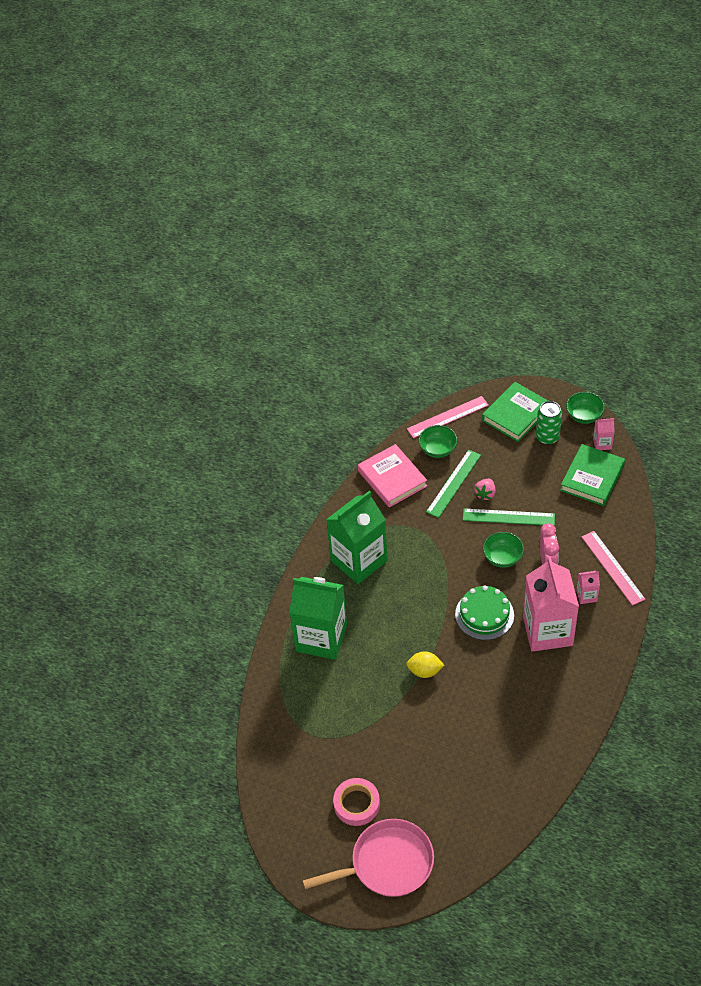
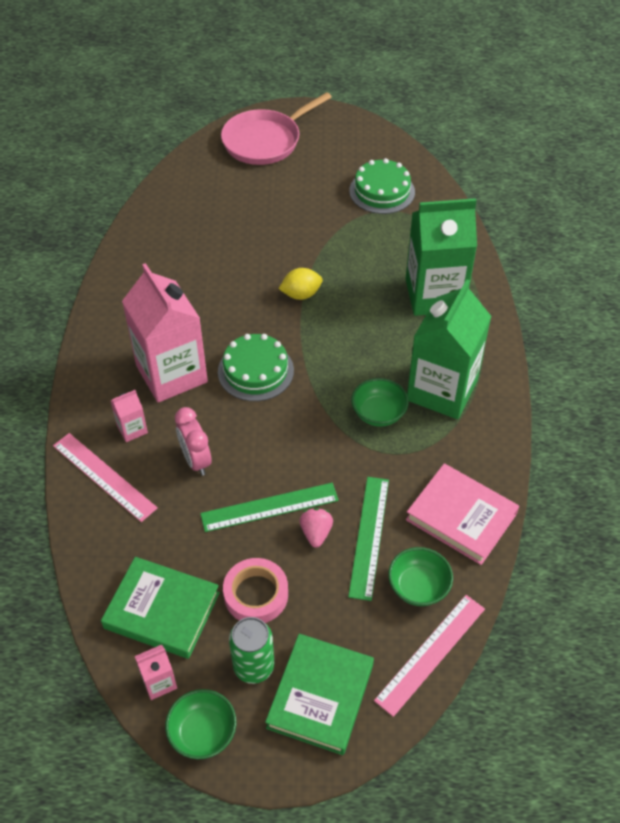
camera: 155 degrees right, 0 degrees up
(308, 759) = (382, 191): none -> green cake
(356, 804) = (315, 172): pink tape -> pink tape (256, 594)
(502, 557) = (258, 447): green bowl -> green bowl (378, 413)
(592, 478) = (162, 610): green book -> green book turned 75 degrees counterclockwise

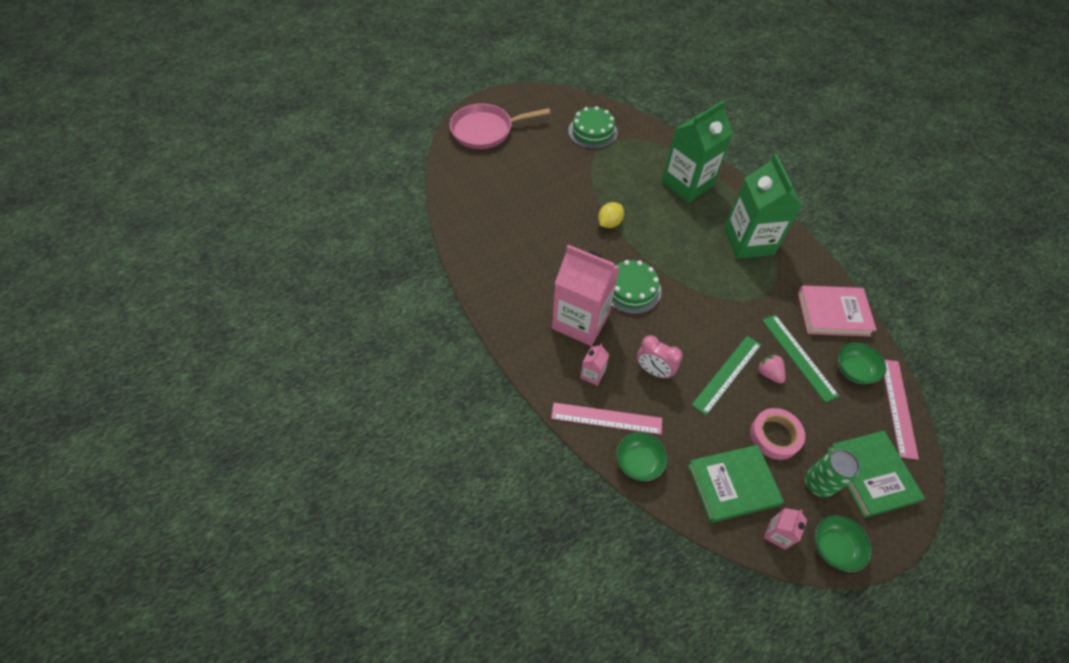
camera: 35 degrees left, 5 degrees up
(265, 141) = (485, 130): pink pan -> pink pan turned 60 degrees clockwise
(378, 413) = (729, 276): green bowl -> green bowl (638, 462)

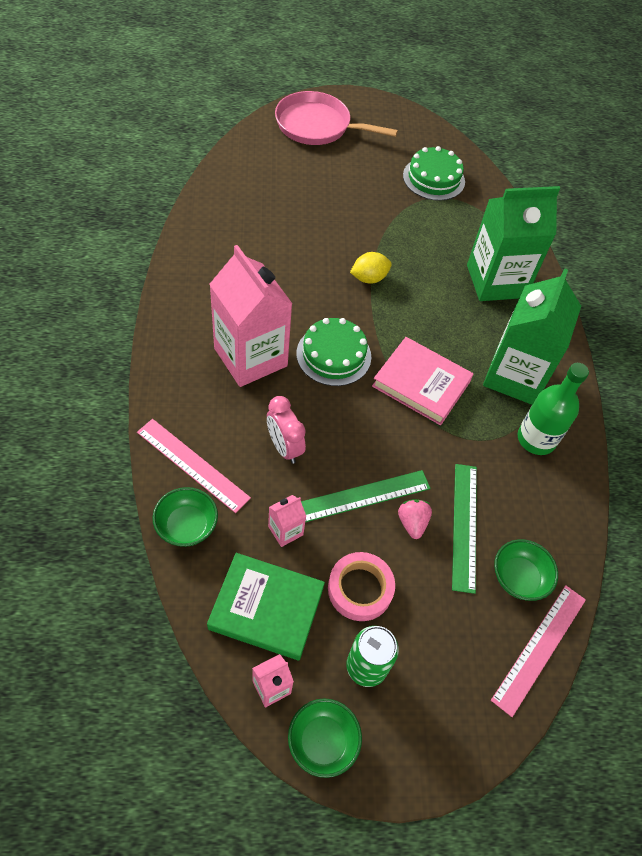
camera: 25 degrees right, 0 degrees up
(592, 374) = (216, 415): pink carton -> pink carton (285, 530)
(793, 276) = (536, 439): none -> green bottle
(833, 313) = (550, 504): pink book -> pink book (421, 384)
(871, 475) = (437, 697): green book -> none

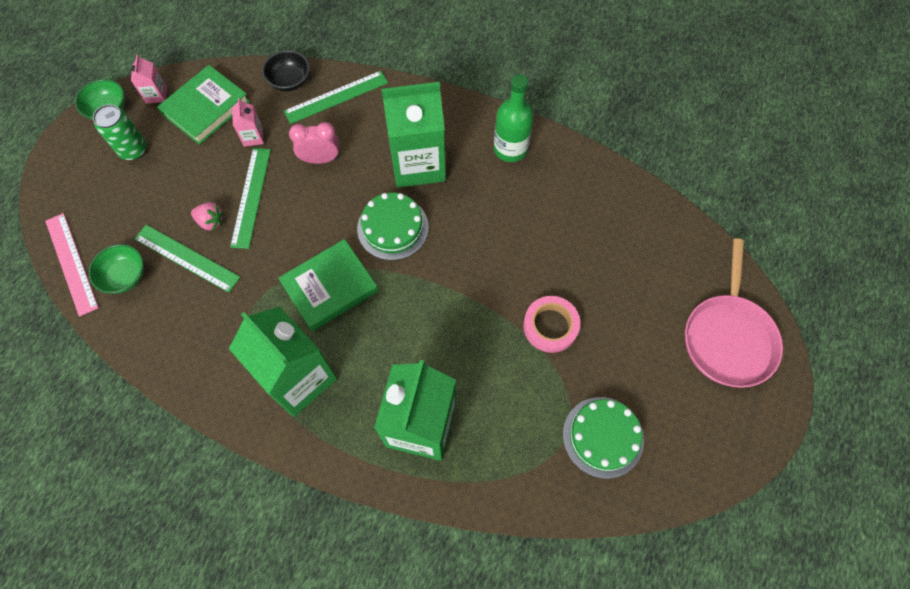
camera: 120 degrees right, 10 degrees up
(187, 526) = (290, 81): green bowl -> black bowl
(193, 464) = (336, 97): pink ruler -> green ruler
(250, 357) = (418, 164): pink carton -> green carton
(317, 126) = (728, 337): pink pan -> pink pan turned 150 degrees clockwise
(360, 589) = (184, 166): pink tape -> pink tape (550, 326)
(369, 278) = (471, 295): yellow lemon -> none
(421, 384) = (330, 287): pink book -> green book
(536, 439) = (226, 359): green bottle -> green bottle (510, 149)

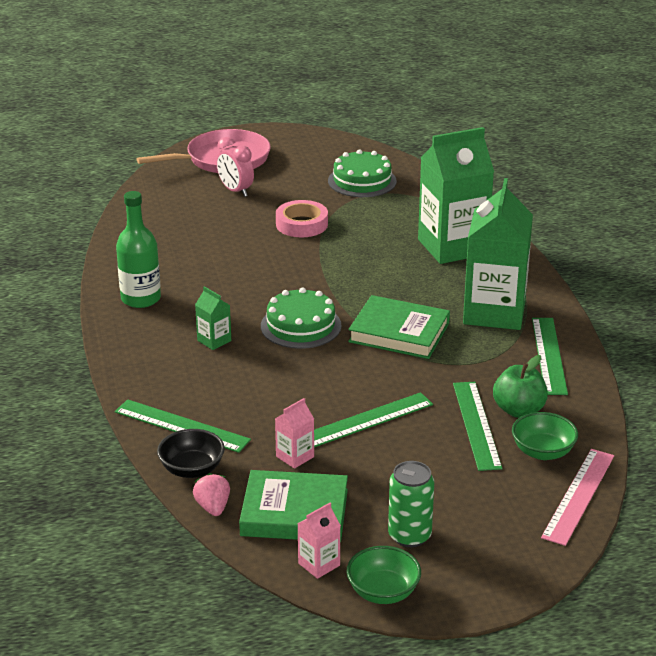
camera: 125 degrees left, 35 degrees down
(176, 296) = (518, 410): none -> green apple
(211, 221) = (422, 431): pink strawberry -> pink strawberry (213, 507)
(212, 371) = (549, 355): none -> green ruler
(320, 159) = (272, 399): pink clock -> pink clock (235, 191)
(418, 164) = (214, 341): green carton -> green carton, size x0.42

